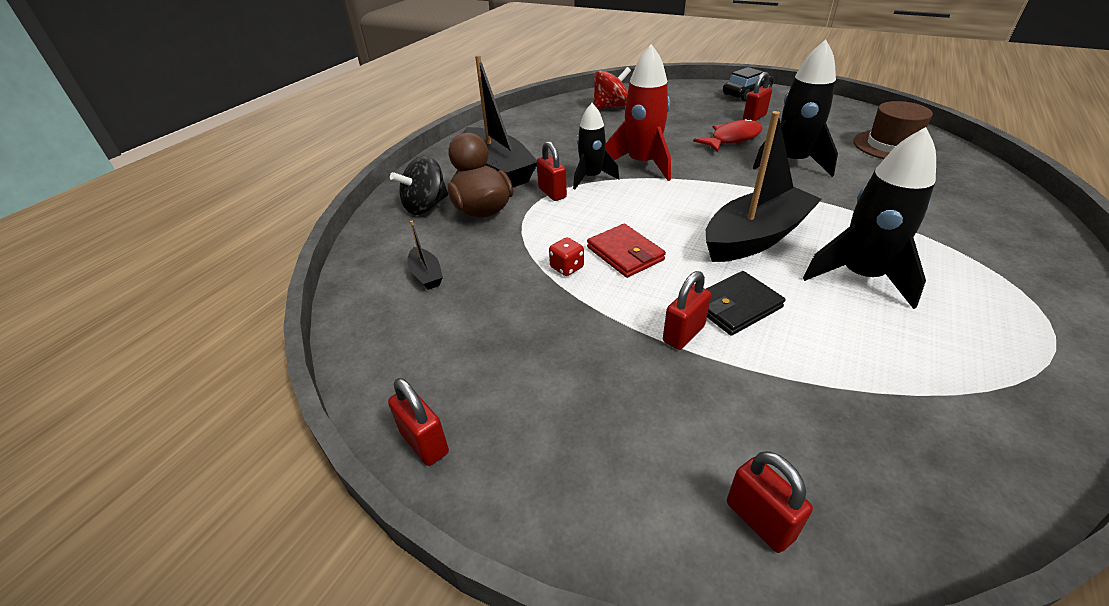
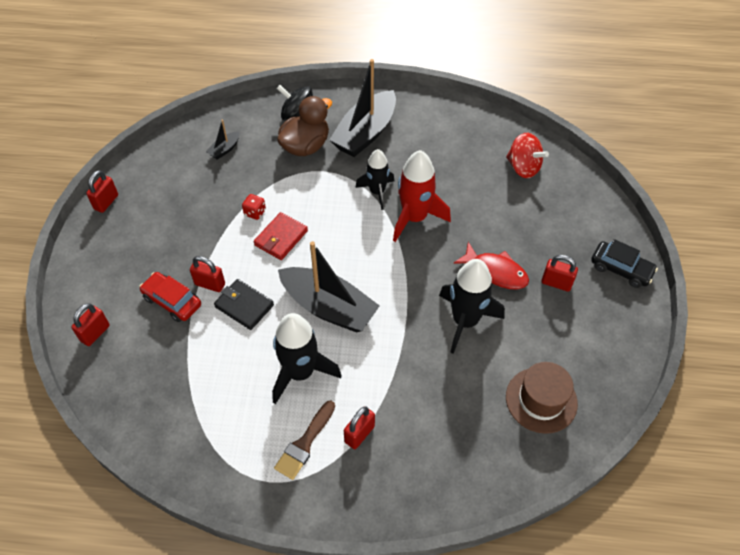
camera: 65 degrees right, 15 degrees up
(552, 193) = (344, 176): red padlock -> red padlock (359, 434)
(706, 384) = (172, 301): none -> red car
(979, 293) = (304, 443): none -> brown brush

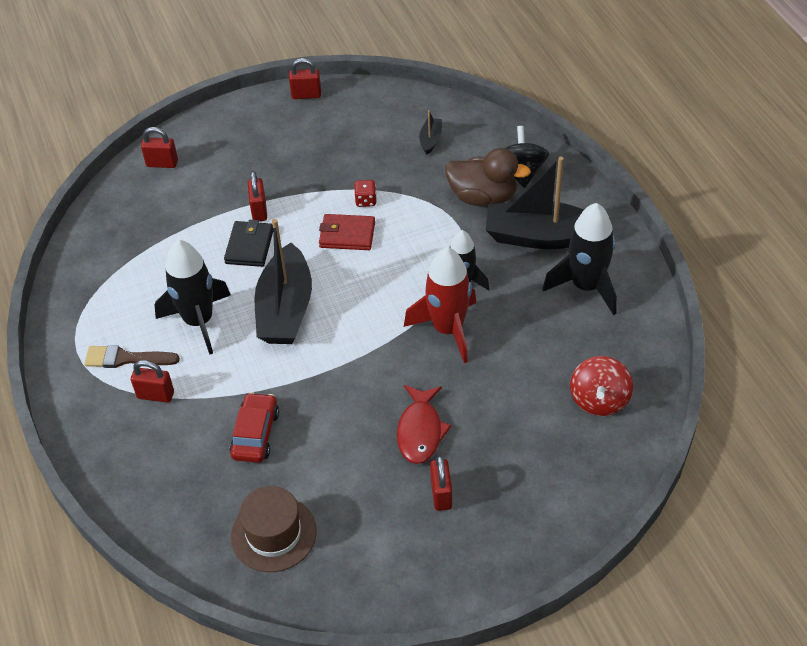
camera: 65 degrees right, 5 degrees down
(172, 301) = (224, 195): red car -> red car (255, 434)
(224, 149) = (430, 140): black boat -> black boat turned 90 degrees clockwise
(465, 321) = (336, 428): black rocket -> black rocket (586, 286)
(621, 269) = (505, 554): black car -> none

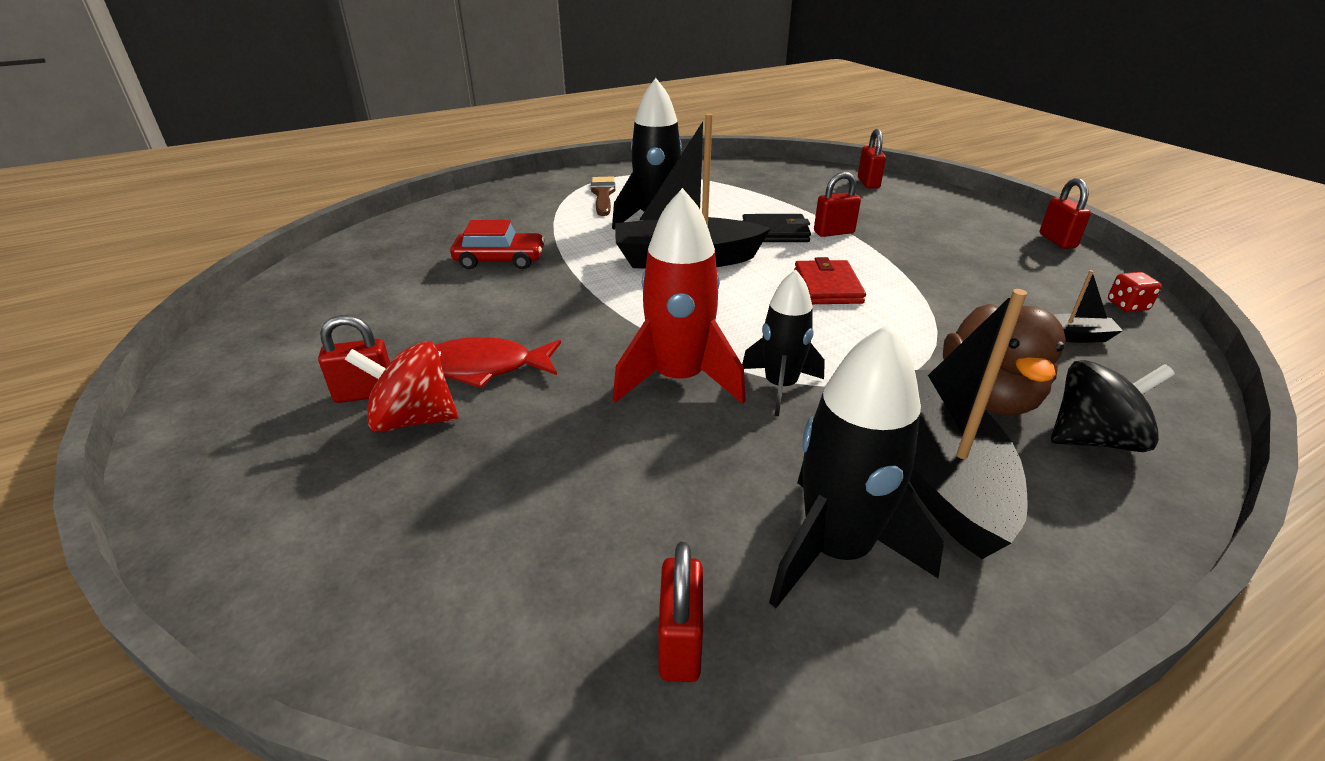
camera: 80 degrees right, 15 degrees down
(155, 395) = (557, 210): red padlock -> red padlock (680, 643)
(273, 534) = (359, 282): brown hat -> none
(366, 201) = (899, 294): red dice -> red dice (1127, 306)
(599, 400) = (526, 582): red spinning top -> red spinning top (413, 419)

